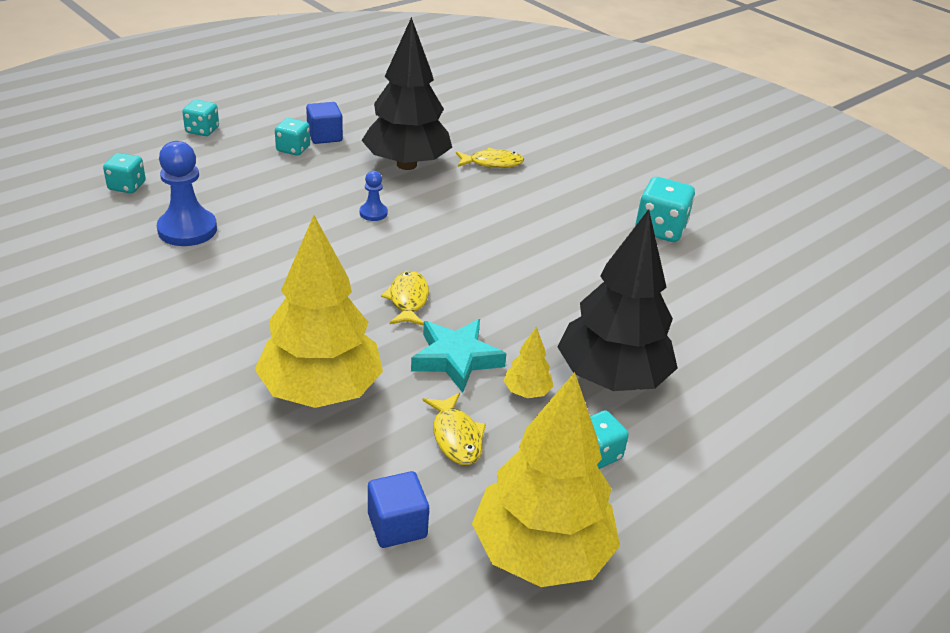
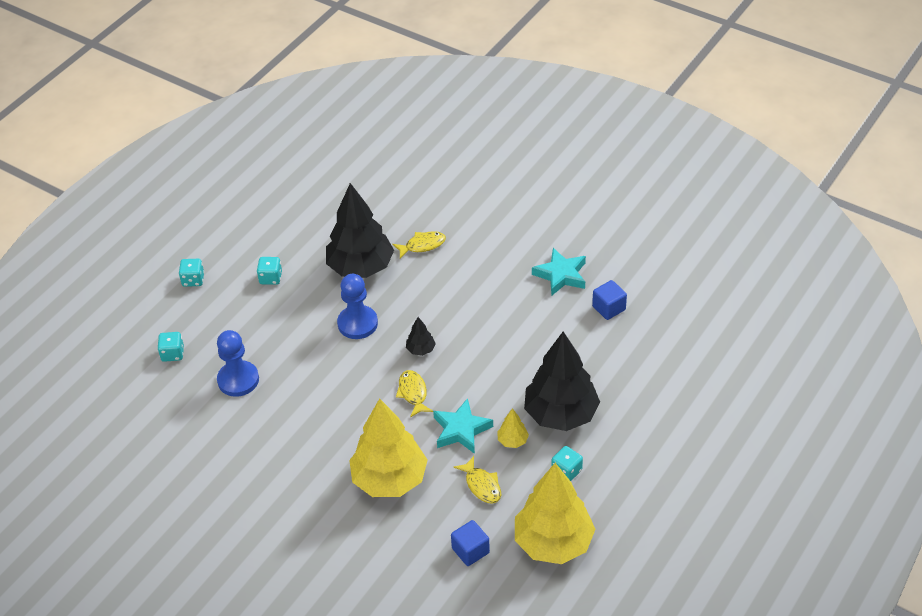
camera: 10 degrees left, 10 degrees up
(325, 136) = (287, 256): blue cube -> blue cube (609, 308)
(373, 213) = (357, 323): blue pawn -> blue pawn, size x1.95
(441, 257) = (420, 349): none -> black tree
(660, 229) = (561, 275): turquoise dice -> turquoise star

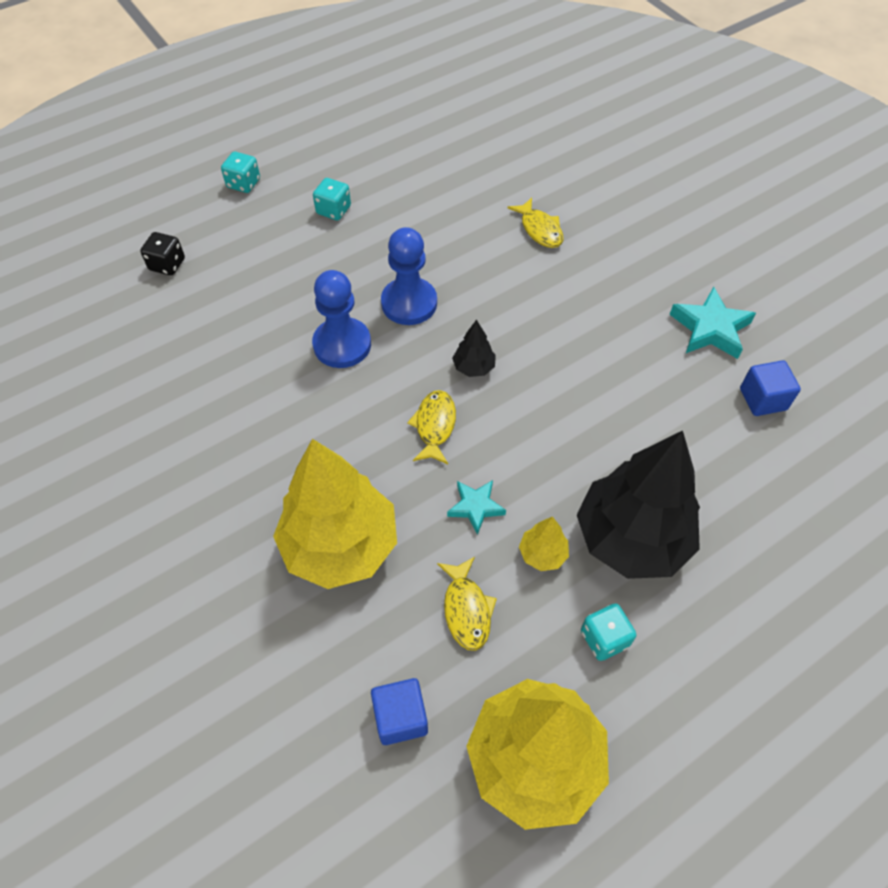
camera: 20 degrees right, 10 degrees up
(172, 354) = (167, 264): turquoise dice -> black dice
(238, 380) = (223, 325): blue pawn -> blue pawn (342, 344)
(360, 267) = (448, 232): black tree -> none
(422, 245) = (540, 229): yellow fish -> yellow fish turned 60 degrees clockwise
(461, 430) = (475, 507): turquoise star -> turquoise star, size x0.62

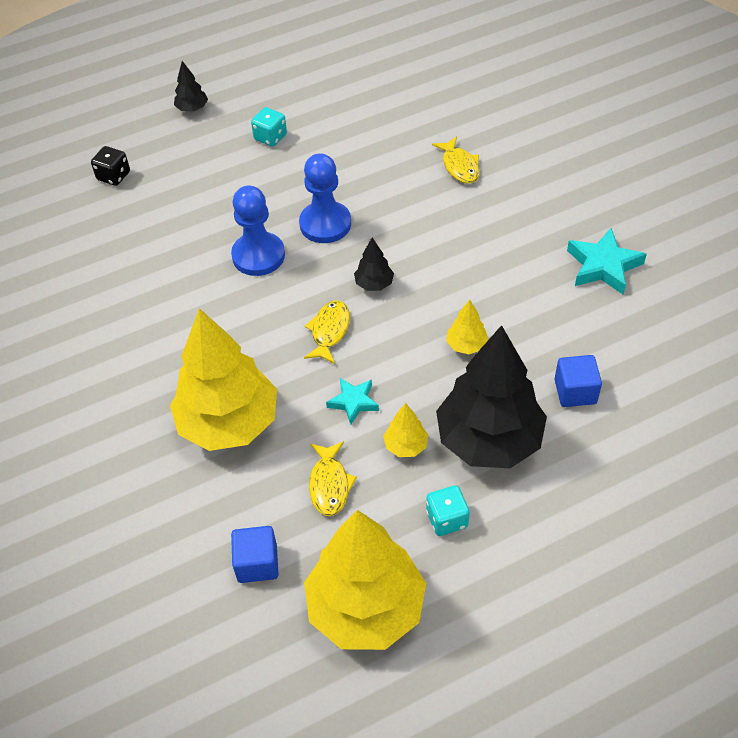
camera: 10 degrees right, 5 degrees down
(243, 183) = (192, 108): turquoise dice -> black tree
(585, 429) = (466, 345): none -> yellow tree
(763, 399) = (639, 332): blue cube -> blue cube (575, 391)

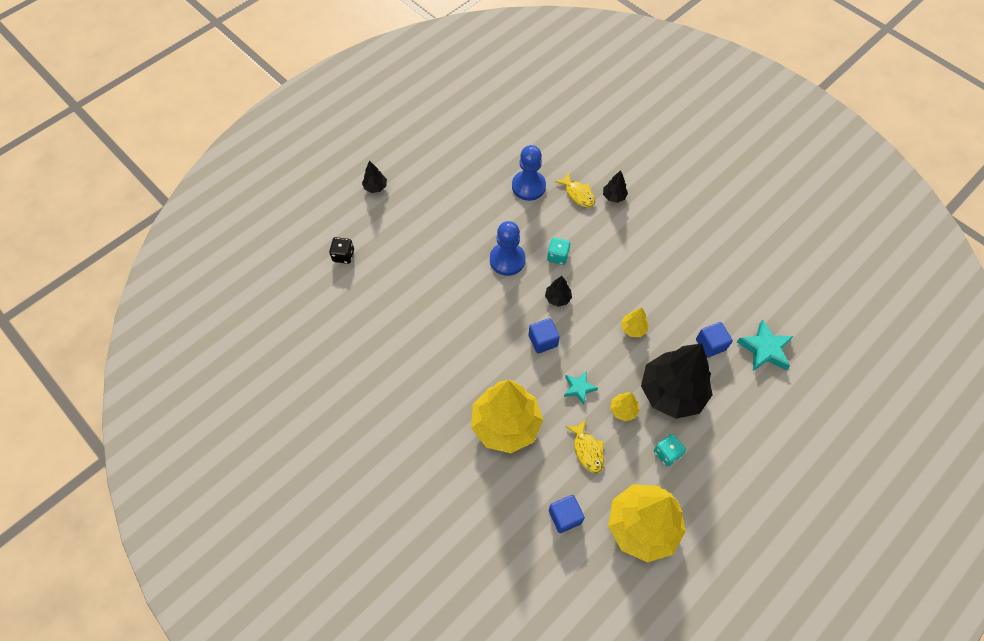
camera: 20 degrees left, 10 degrees up
(258, 256) = (472, 295): blue pawn -> blue pawn (528, 186)
(270, 137) = (441, 199): turquoise dice -> turquoise dice (557, 256)
(329, 331) = (543, 340): yellow fish -> blue cube
(509, 178) = (614, 196): none -> black tree
(603, 266) = (696, 249): turquoise star -> turquoise star (764, 349)

